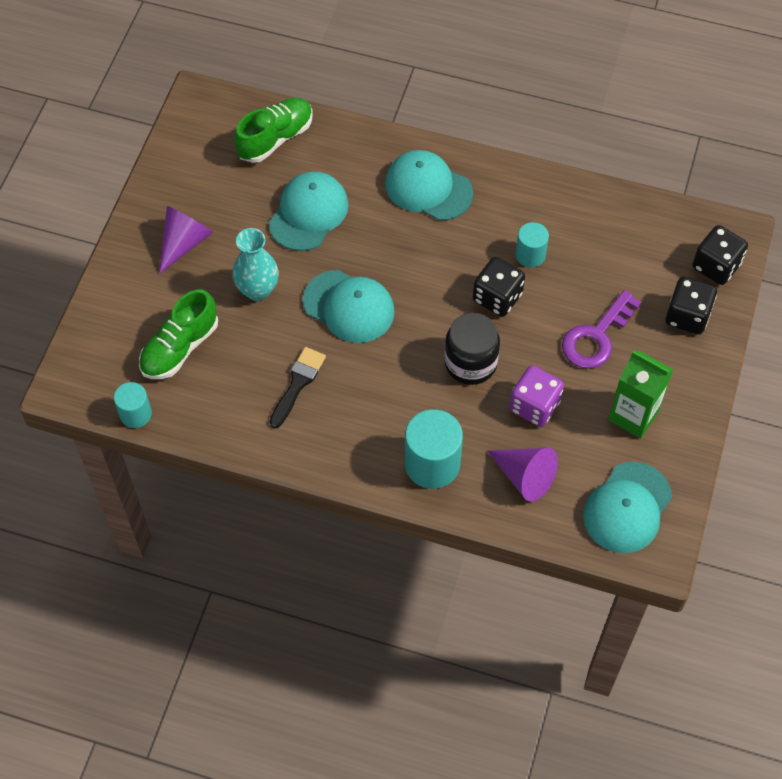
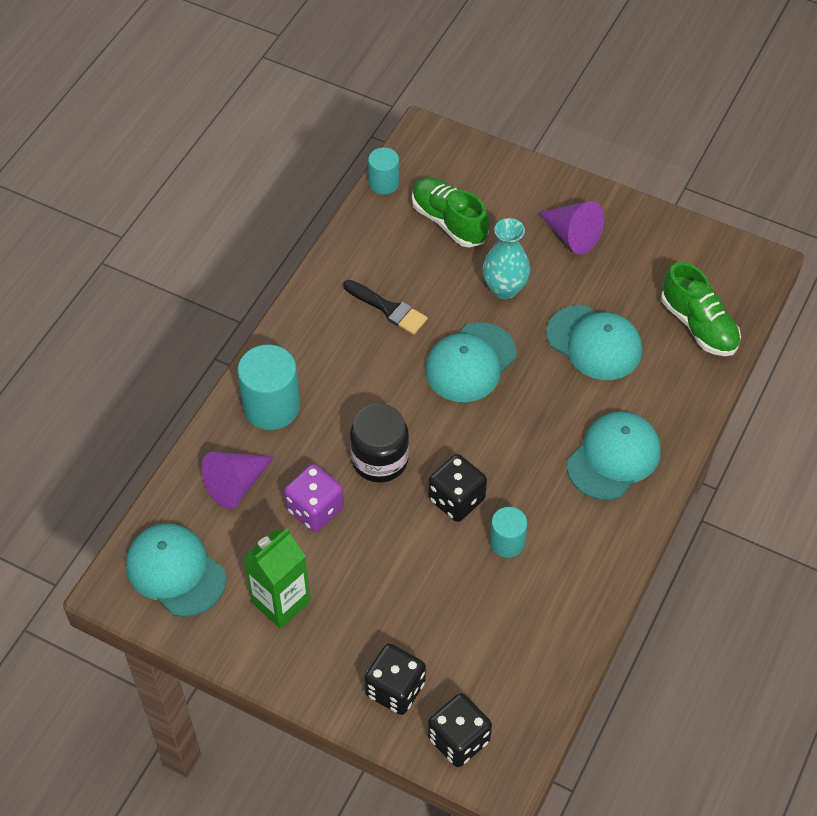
camera: 100 degrees right, 5 degrees down
(596, 337) = (387, 587): purple key -> none

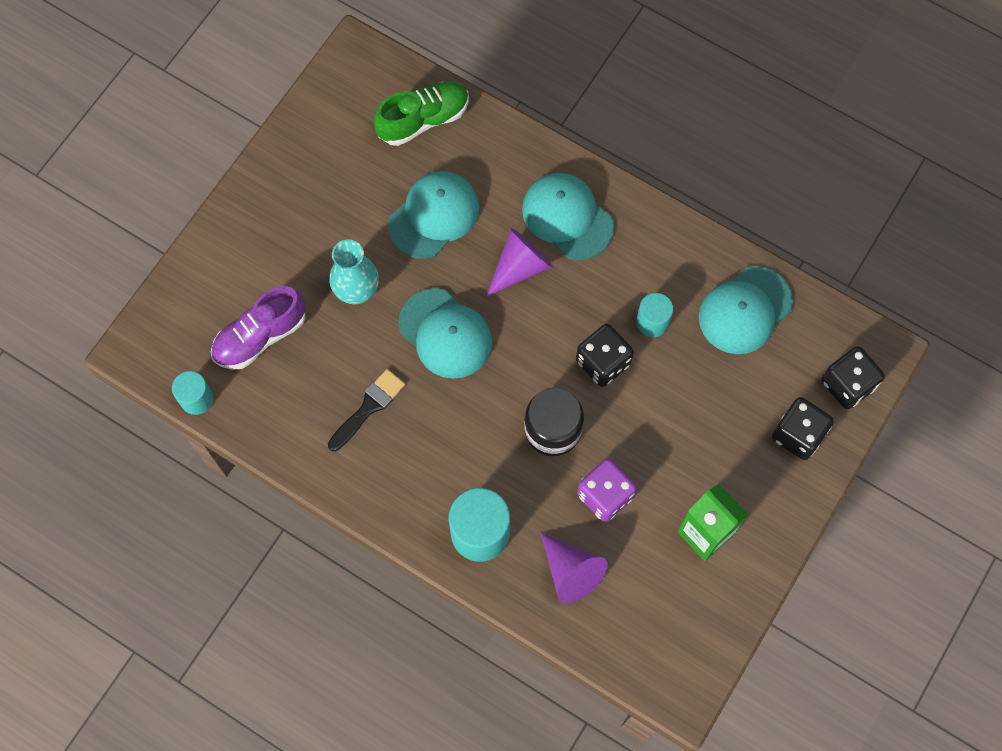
camera: 85 degrees left, 15 degrees up
(175, 571) = (666, 634): turquoise cap -> turquoise cap (745, 310)
(449, 221) = (260, 336): green shoe -> purple shoe
(572, 235) = (296, 218): purple cone -> purple cone (520, 267)

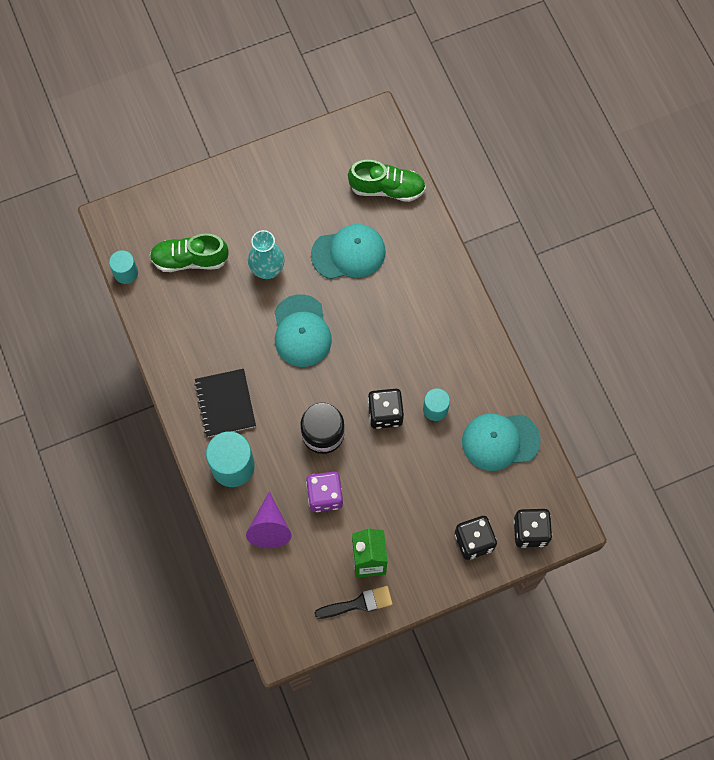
camera: 35 degrees right, 0 degrees up
(260, 336) = (190, 259): purple shoe -> green shoe
(369, 407) = (222, 345): black brush -> black brush (358, 603)
(420, 469) = (225, 403): none -> black notebook
(520, 267) = (378, 320): purple cone -> none
(567, 217) = (431, 308): turquoise cap -> none

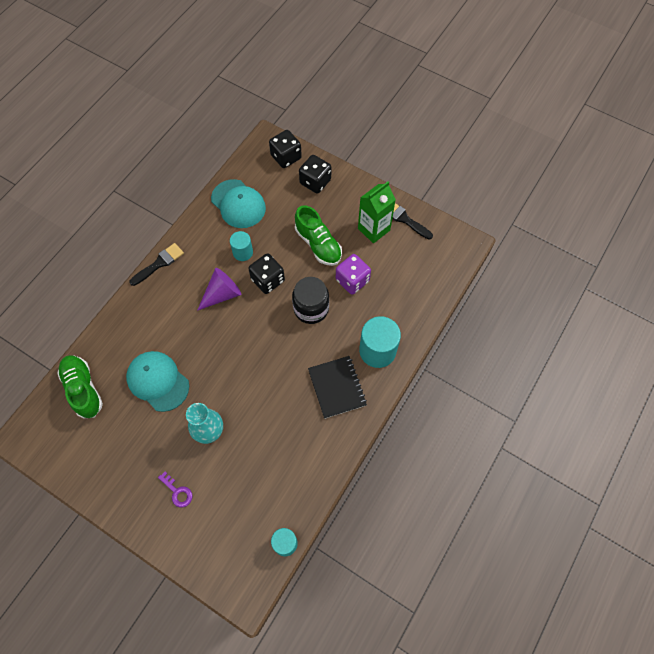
camera: 125 degrees left, 5 degrees down
(190, 259) = (239, 498): green shoe -> green shoe (318, 244)
(225, 403) = (337, 387): black notebook -> black notebook turned 60 degrees counterclockwise
(233, 215) = (177, 492): none -> purple key
(269, 527) = (399, 299): purple cone -> purple cone (222, 294)
(301, 331) = (244, 373): turquoise cap -> none
(478, 322) = (159, 263): none -> black brush

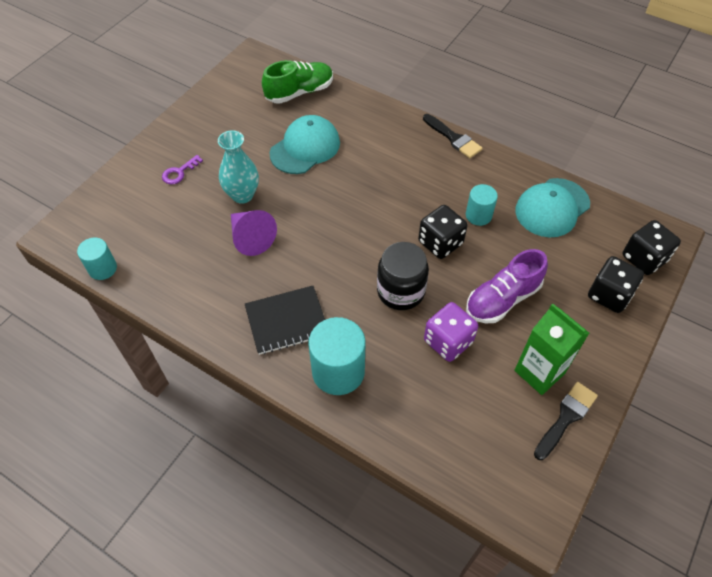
camera: 90 degrees right, 10 degrees down
(222, 294) = (417, 198): purple cone -> purple cone (251, 238)
(318, 244) = (502, 299): green shoe -> purple shoe

